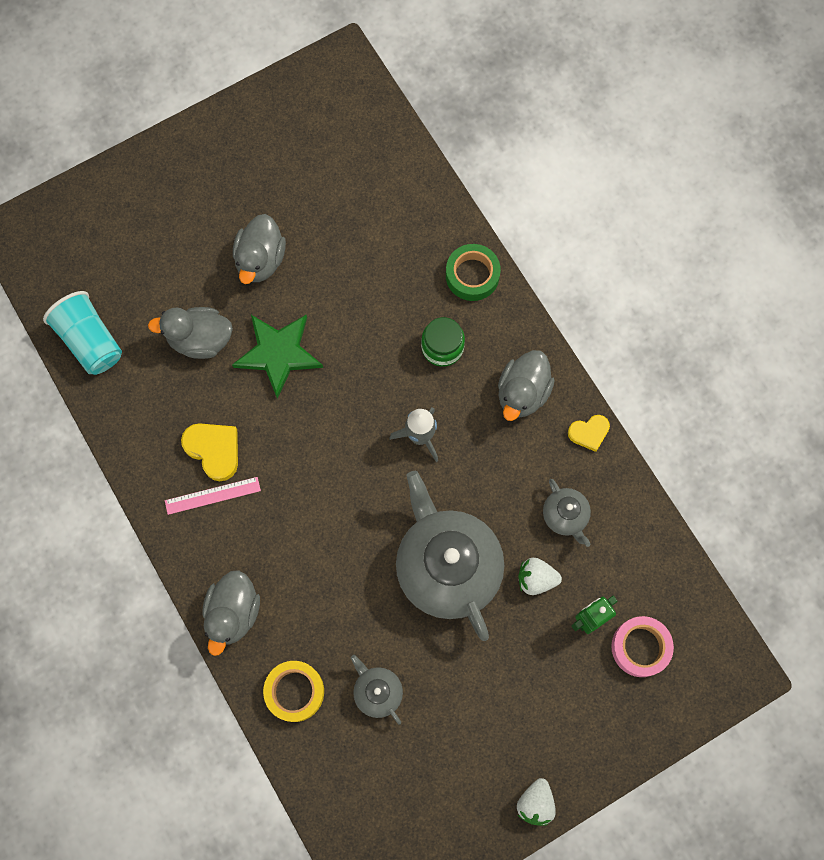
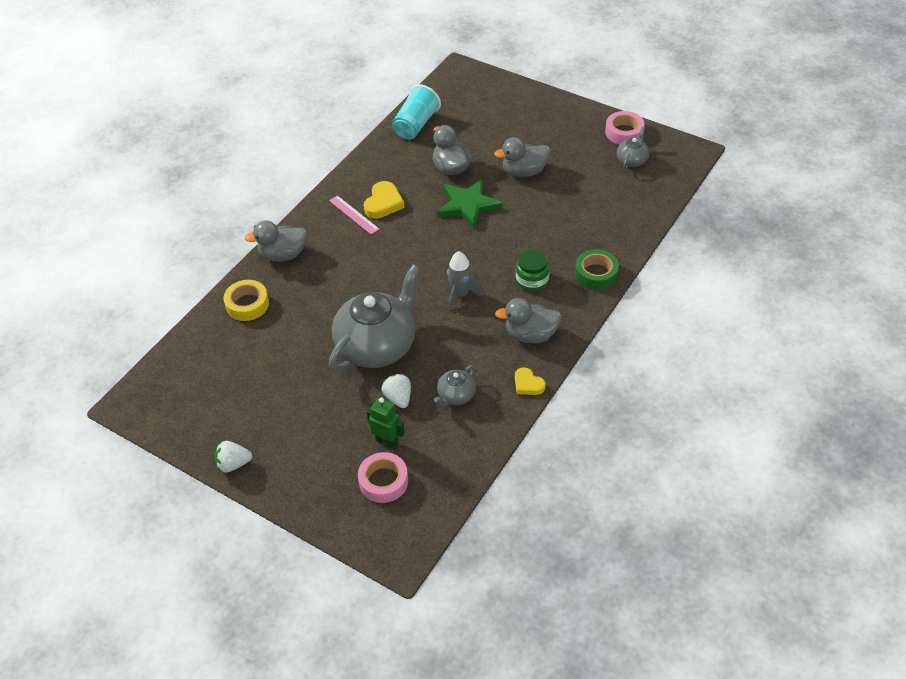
camera: 65 degrees right, 25 degrees down
(263, 112) = (624, 132): none -> pink tape
(377, 692) = (269, 345): grey teapot -> grey teapot (632, 160)

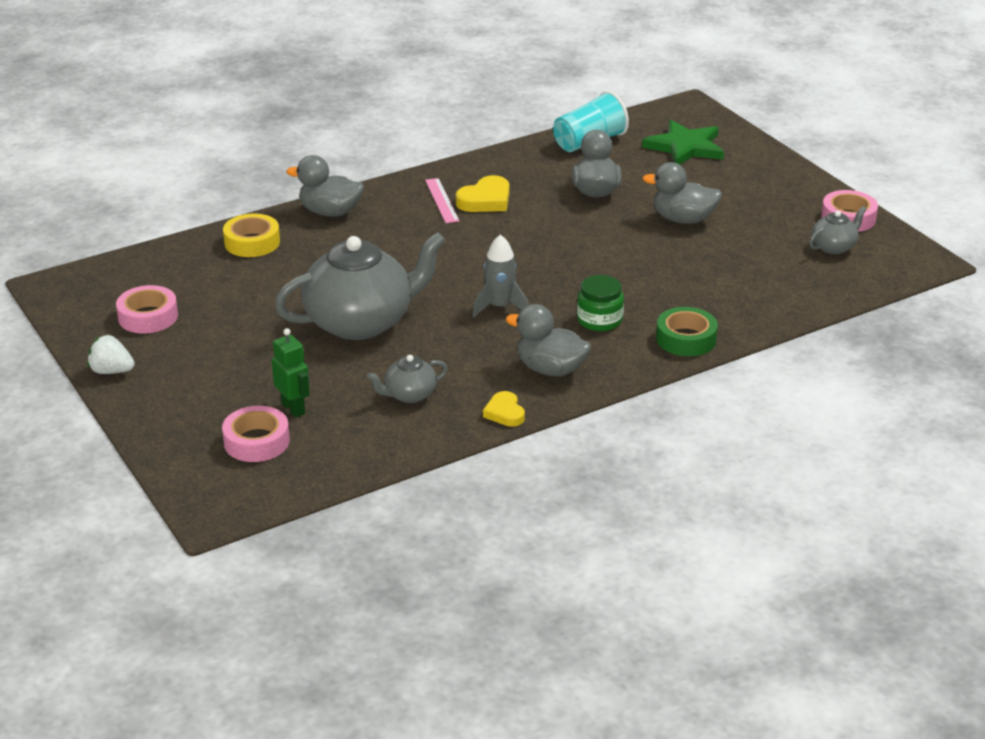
camera: 25 degrees right, 15 degrees down
(222, 403) = (148, 317): none -> pink tape
(398, 398) = (341, 375): white strawberry -> none
(468, 205) = (585, 230): green star -> green star (685, 147)

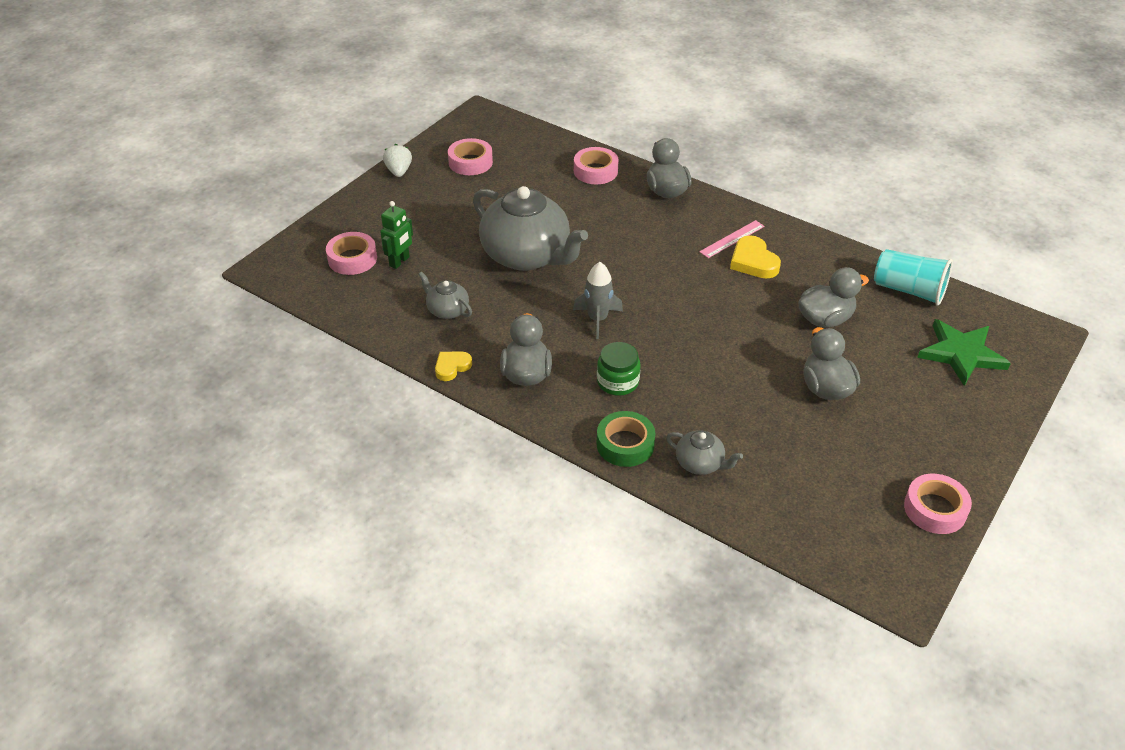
camera: 65 degrees right, 10 degrees up
(252, 242) = (595, 171): yellow tape -> pink tape
(485, 200) = (753, 261): yellow heart -> yellow heart turned 45 degrees clockwise
(834, 247) = (867, 511): grey teapot -> grey teapot (700, 463)

